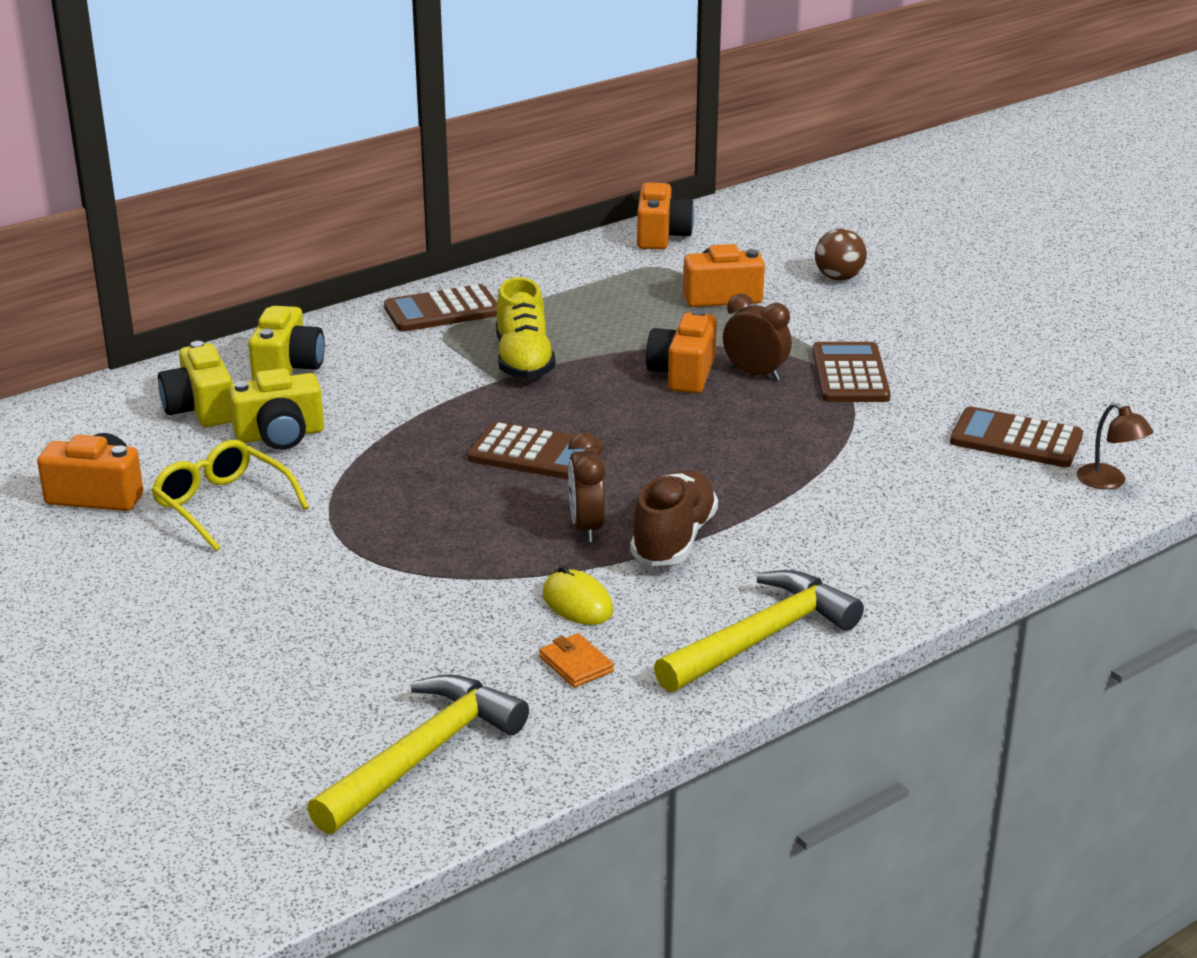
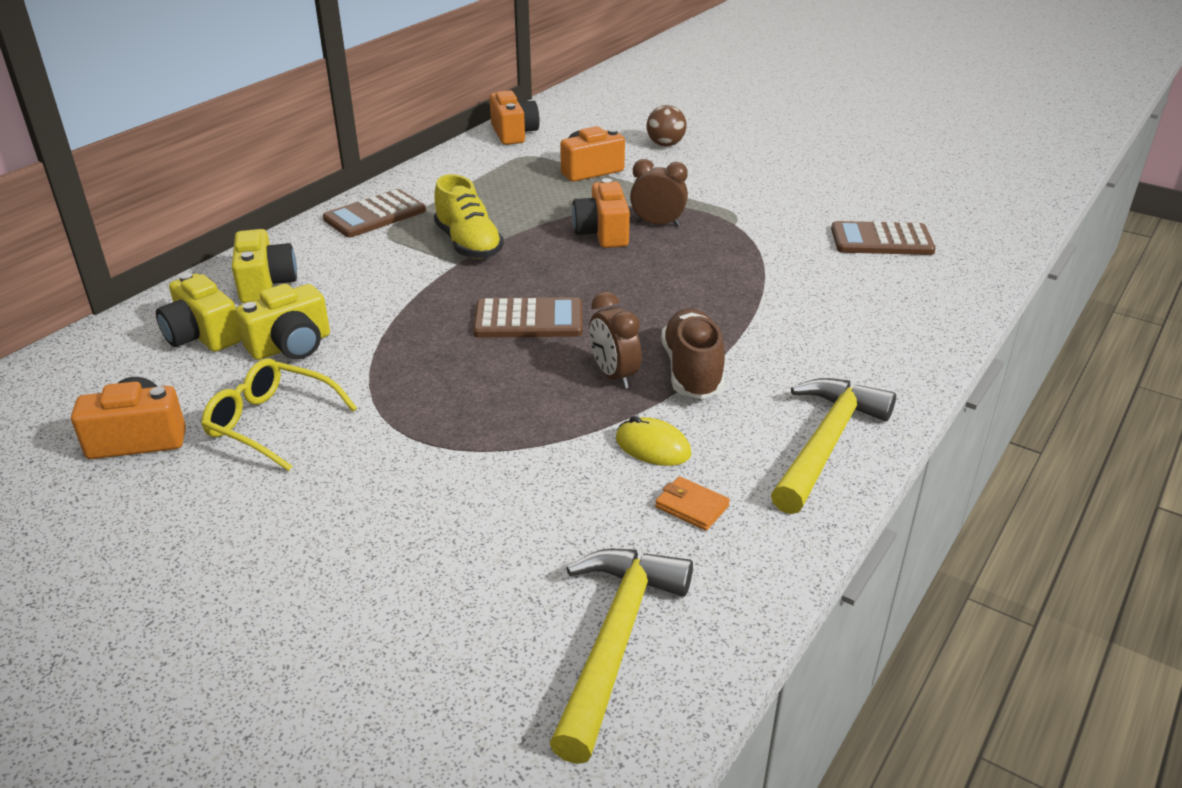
camera: 20 degrees left, 5 degrees up
(850, 374) = (727, 212): brown calculator -> none
(1109, 482) = (970, 260): brown lamp -> none

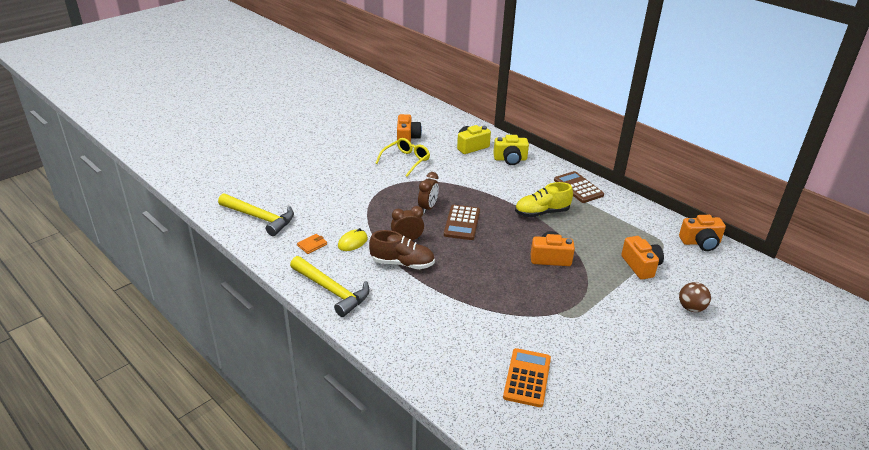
camera: 100 degrees right, 0 degrees up
(291, 346) = (457, 165): yellow camera -> none
(657, 224) = (560, 281): brown clock -> brown clock (428, 208)
(881, 240) = (527, 378): brown calculator -> orange calculator

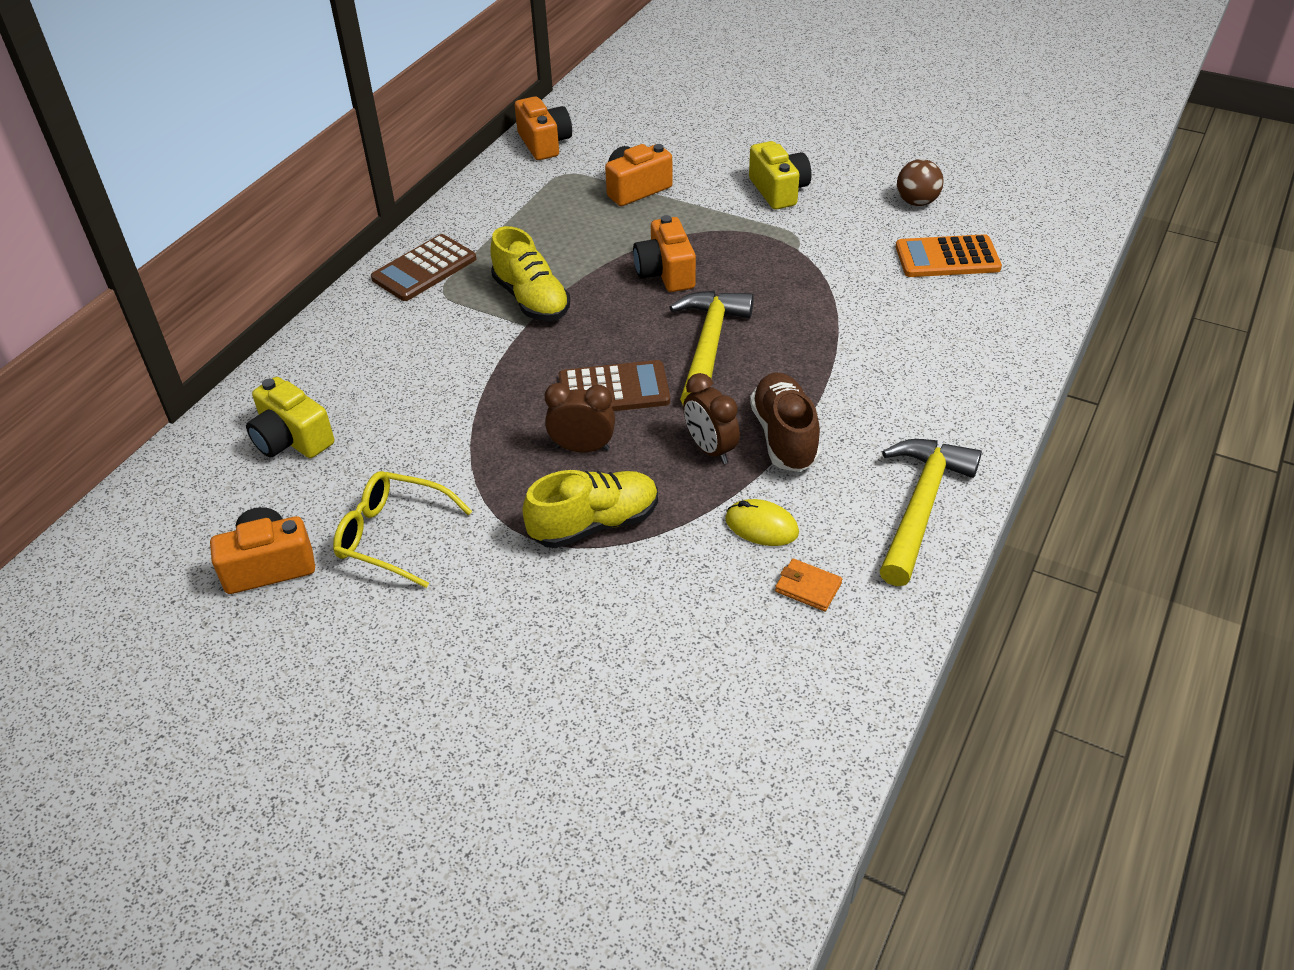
camera: 105 degrees left, 10 degrees up
(260, 218) = (763, 730): yellow hammer -> yellow hammer (708, 347)
(382, 202) = (594, 524): none -> yellow shoe
(510, 159) = (336, 369): yellow camera -> yellow camera (779, 191)
(691, 308) = (709, 146): brown ball -> brown ball (916, 202)

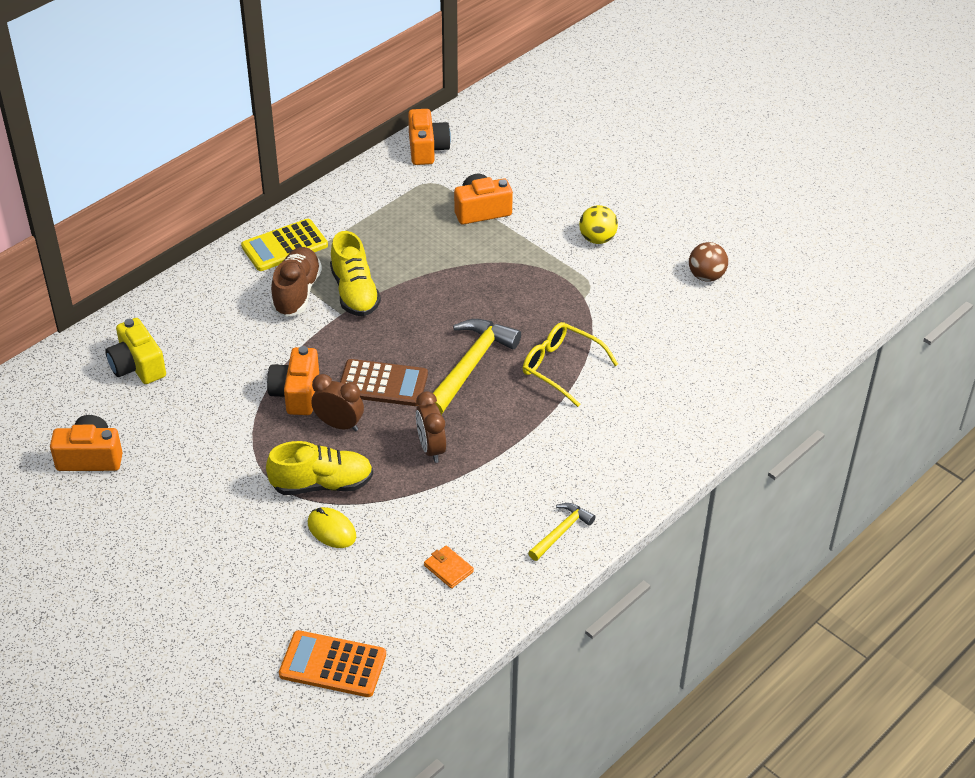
camera: 15 degrees right, 0 degrees up
(392, 535) = (180, 457): yellow glasses -> yellow glasses (561, 368)
(424, 269) = (284, 246): brown calculator -> yellow calculator
(665, 273) = (468, 293): orange camera -> orange camera (296, 393)
(761, 526) = (439, 516): yellow mouse -> yellow mouse (331, 530)
(779, 191) = (597, 239): yellow camera -> yellow ball
(784, 436) = (490, 453): brown shoe -> brown shoe (297, 293)
(920, 507) = (561, 532): yellow hammer -> yellow hammer, size x0.55
(947, 258) = (701, 334): orange calculator -> orange calculator (332, 665)

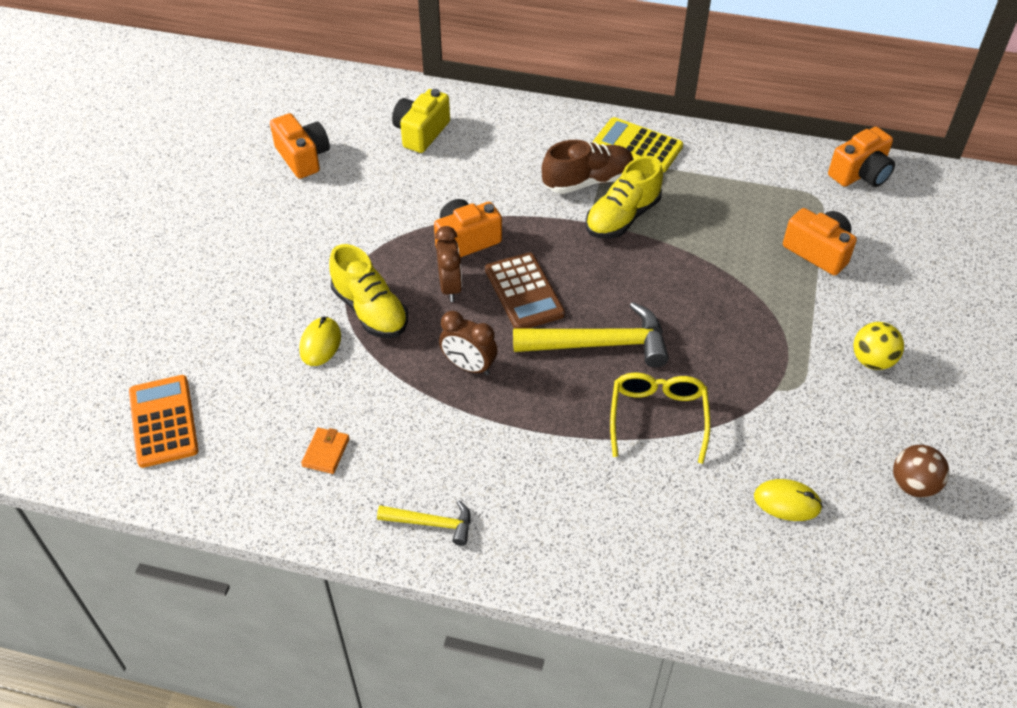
camera: 60 degrees right, 5 degrees up
(431, 448) = (469, 366): brown clock -> brown clock turned 105 degrees counterclockwise
(677, 340) = (787, 502): none -> yellow mouse

